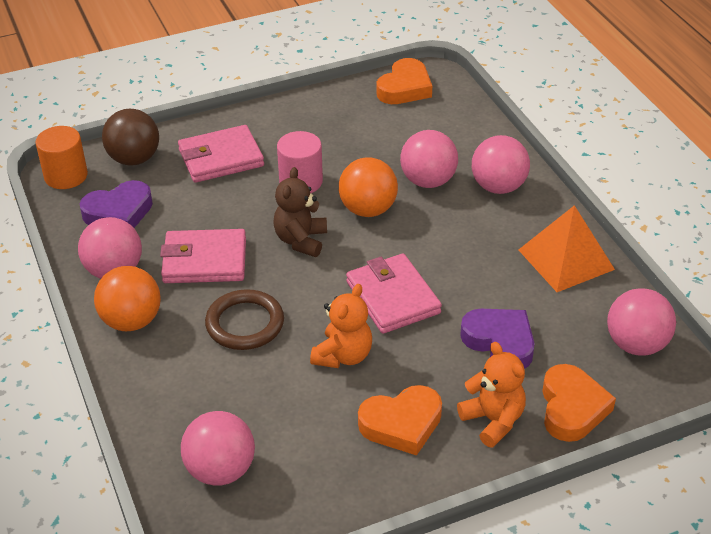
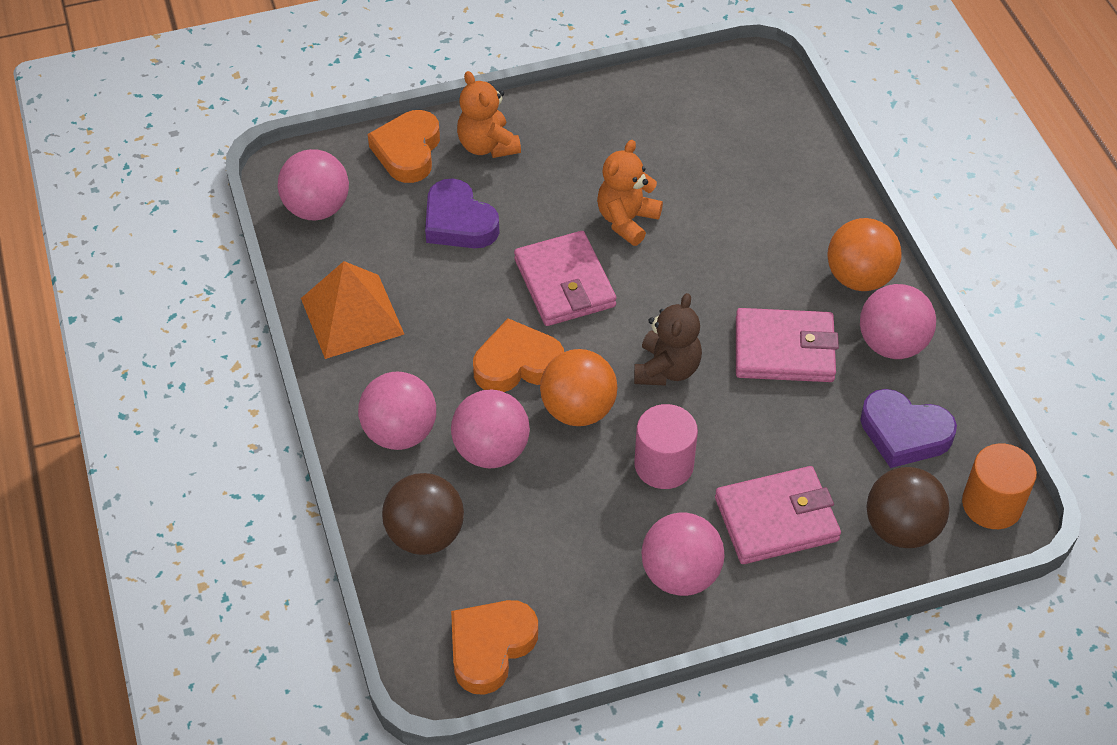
camera: 175 degrees left, 10 degrees up
(119, 212) = (904, 433): purple heart -> purple heart turned 135 degrees counterclockwise
(220, 470) = (749, 122): pink ball -> pink ball (680, 574)
(245, 323) = (732, 265): brown ring -> none
(402, 424) = (576, 149): orange heart -> orange heart (517, 364)
(461, 134) = (425, 535): none -> brown ball

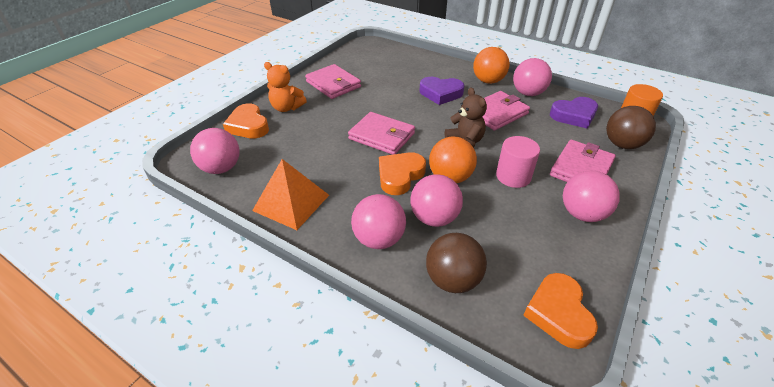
camera: 40 degrees left, 10 degrees down
(458, 222) = (305, 139): purple heart -> purple heart (441, 93)
(600, 135) = (333, 84): none -> pink wallet
(627, 220) = (380, 104): orange teddy bear -> none

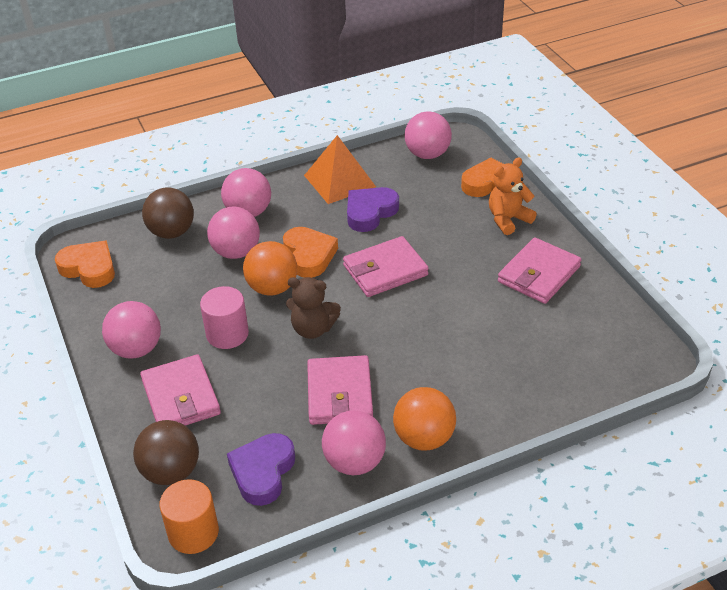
camera: 125 degrees right, 0 degrees up
(333, 84) = (539, 274): pink wallet -> pink wallet turned 45 degrees counterclockwise
(441, 93) = (432, 365): purple heart -> purple heart (370, 212)

